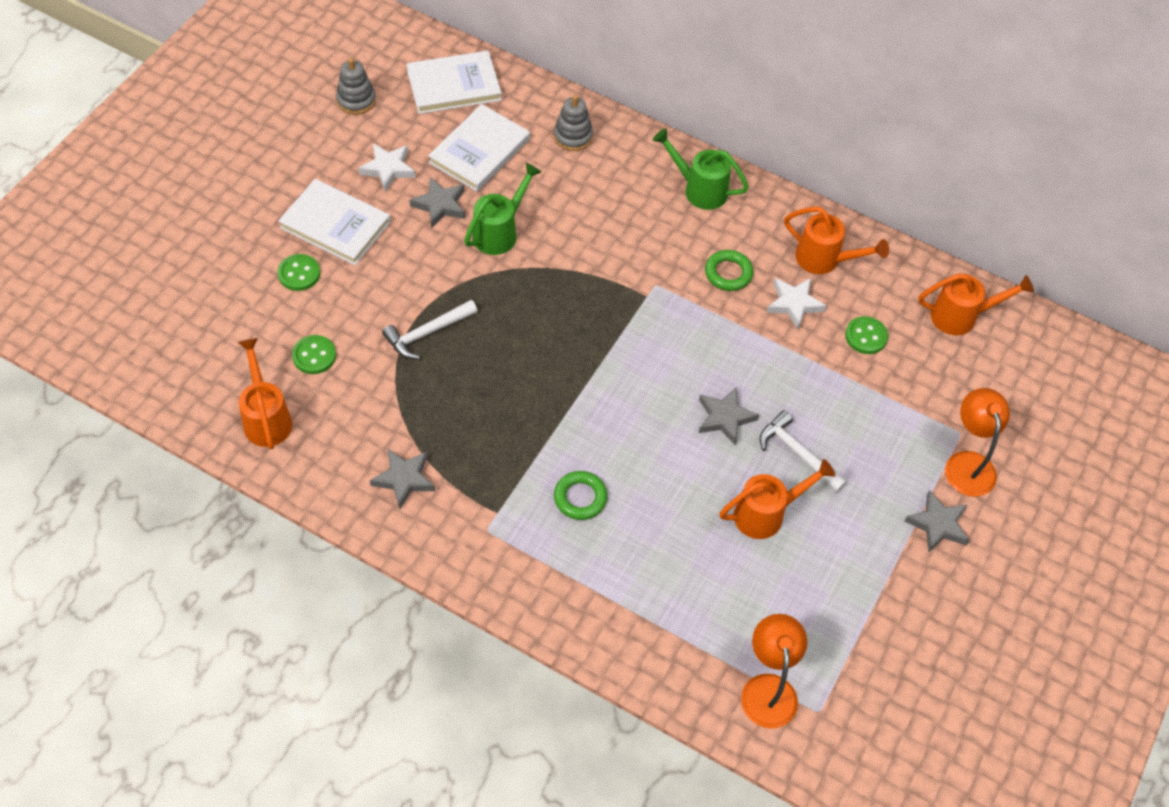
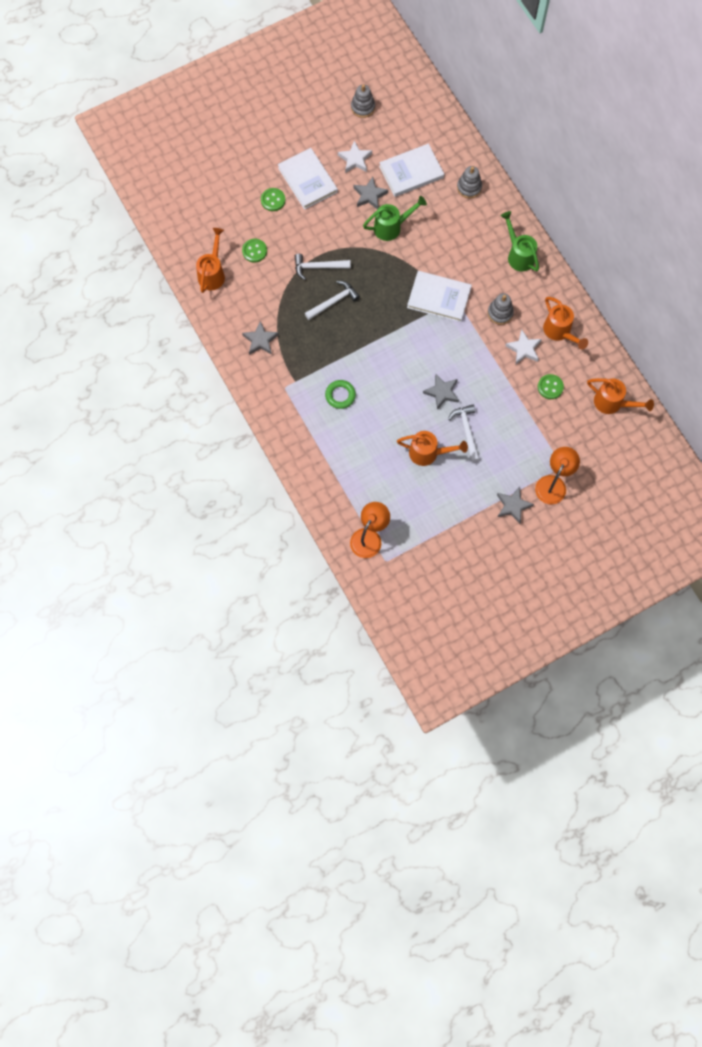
camera: 35 degrees right, 15 degrees up
(454, 85) = (422, 123): white book -> white book (439, 298)
(481, 370) = (333, 301): none -> white hammer
(728, 273) = (500, 313): green ring -> grey stacking toy

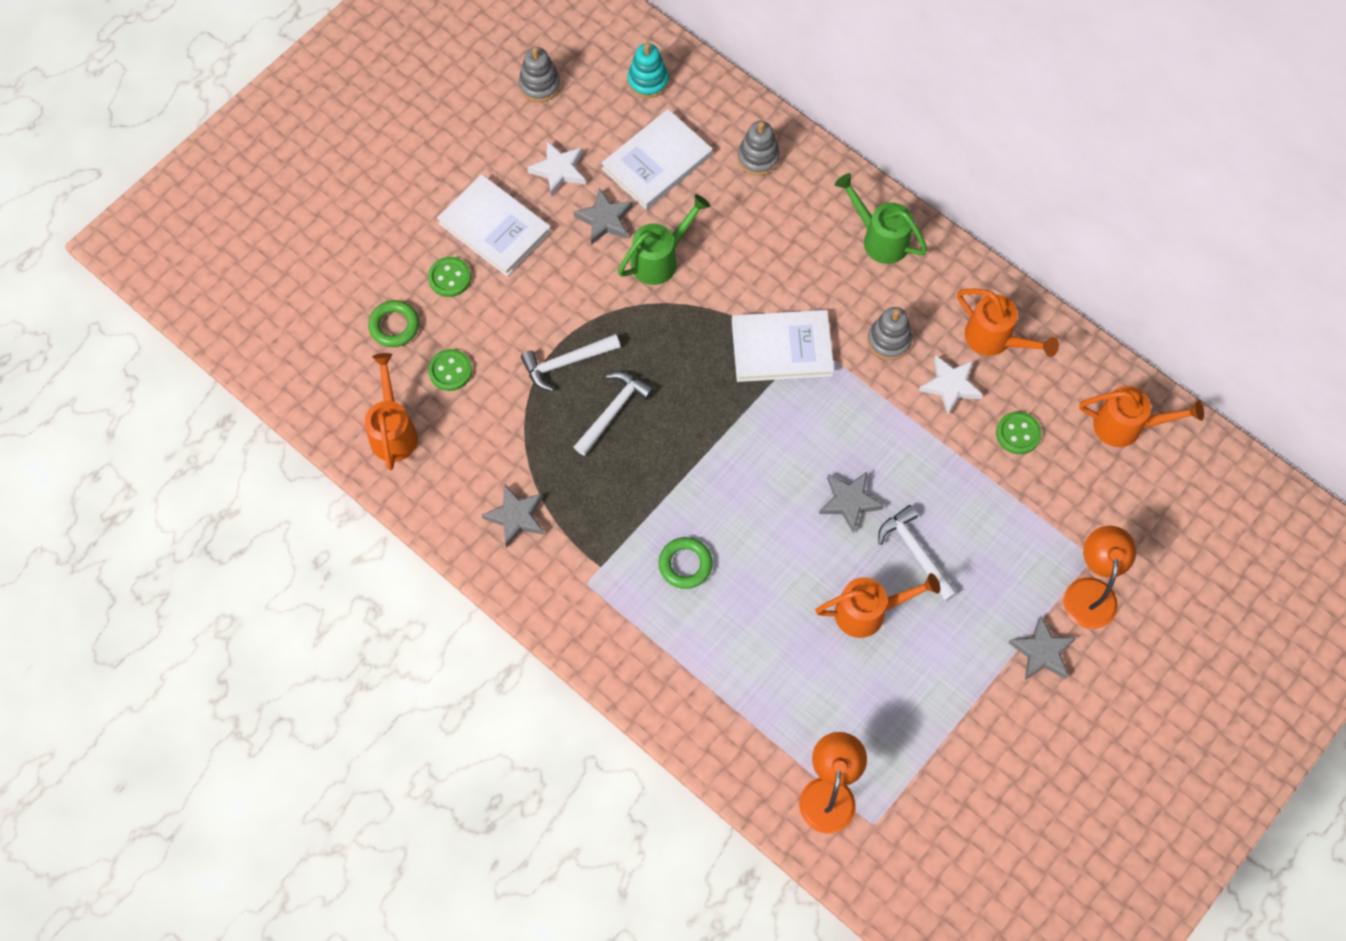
camera: 20 degrees left, 5 degrees down
(233, 217) = (394, 326): none -> green ring
(424, 124) = (648, 81): none -> turquoise stacking toy

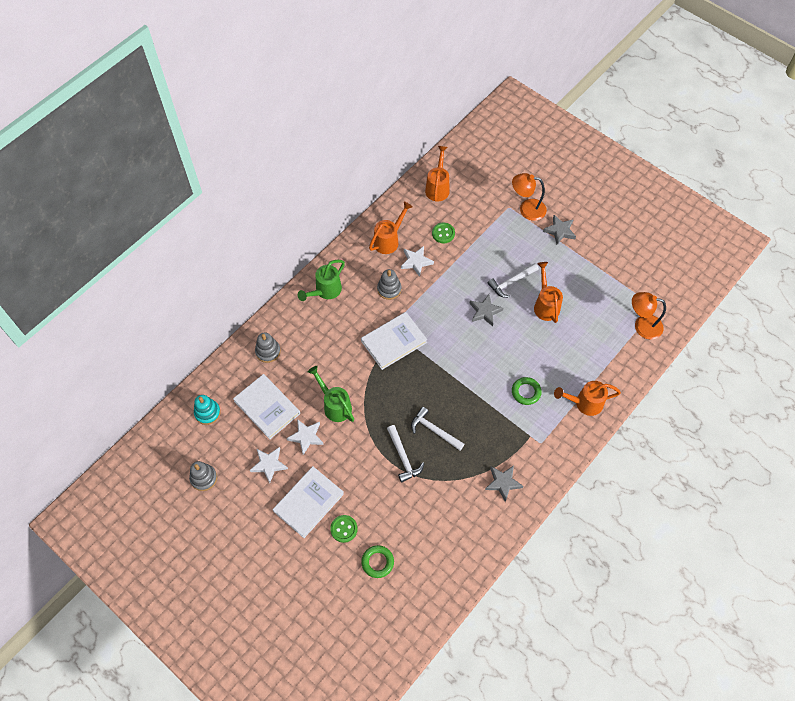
camera: 90 degrees left, 5 degrees down
(393, 431) = (450, 558): orange watering can -> orange watering can (584, 403)
(450, 371) = (409, 525): green button -> none
(605, 220) = (306, 437): grey star -> white star
(782, 348) = (394, 342): white book -> white book turned 60 degrees clockwise

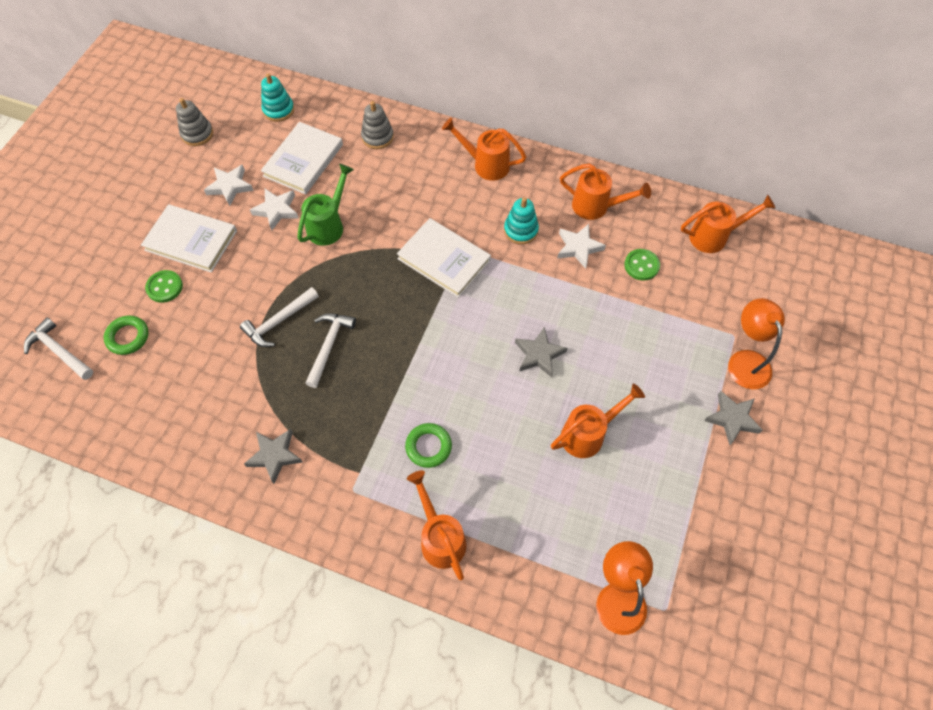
camera: 70 degrees right, 0 degrees up
(325, 291) = (486, 164): green watering can -> orange watering can
(389, 289) = (521, 230): grey stacking toy -> turquoise stacking toy
(511, 282) = (604, 375): white hammer -> white hammer (59, 351)

